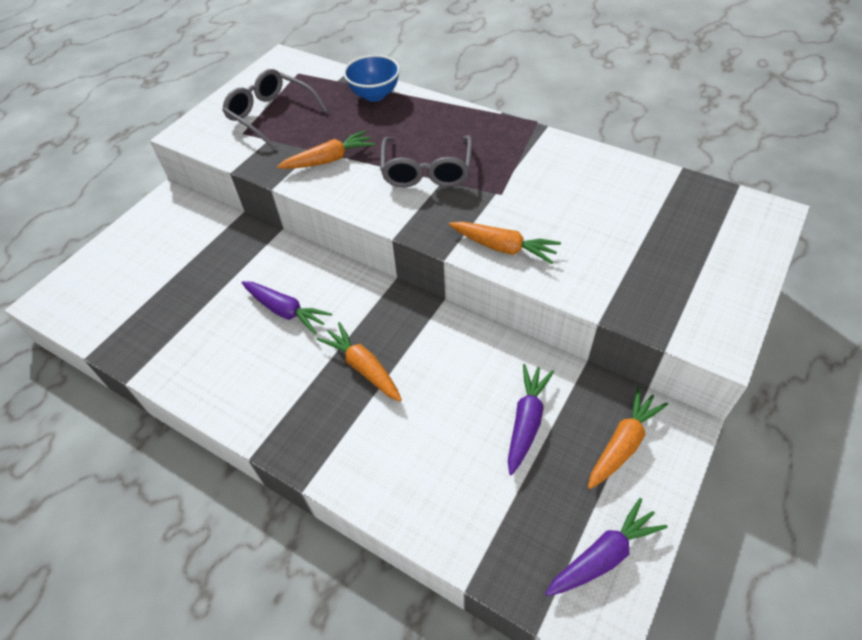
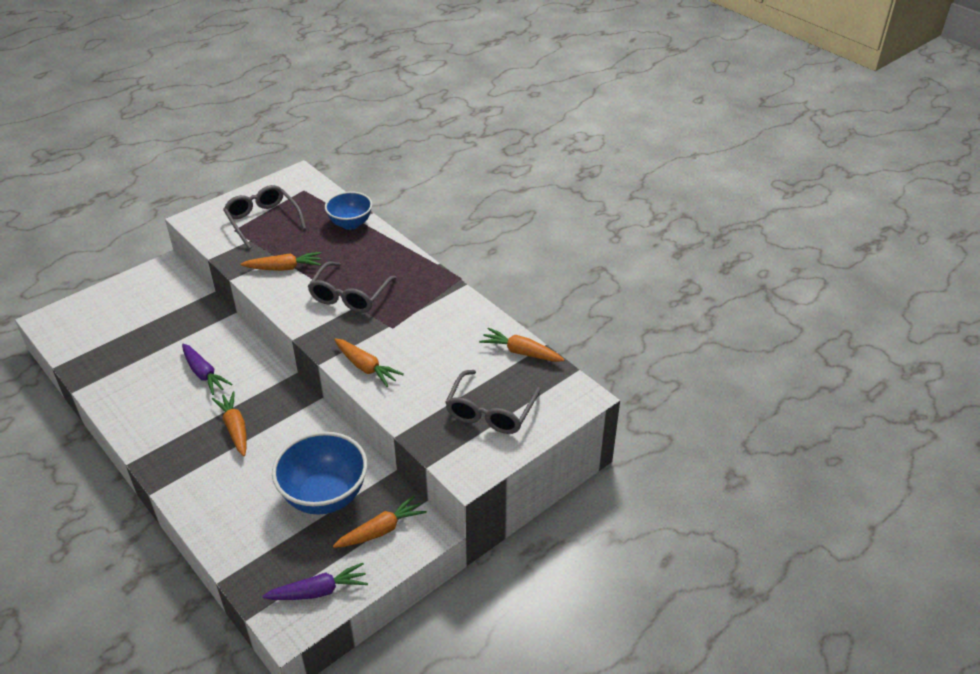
camera: 15 degrees right, 10 degrees down
(526, 421) = (325, 496): purple carrot -> blue bowl
(663, 183) = (521, 352): none -> orange carrot
(685, 259) = (490, 412): none -> grey glasses

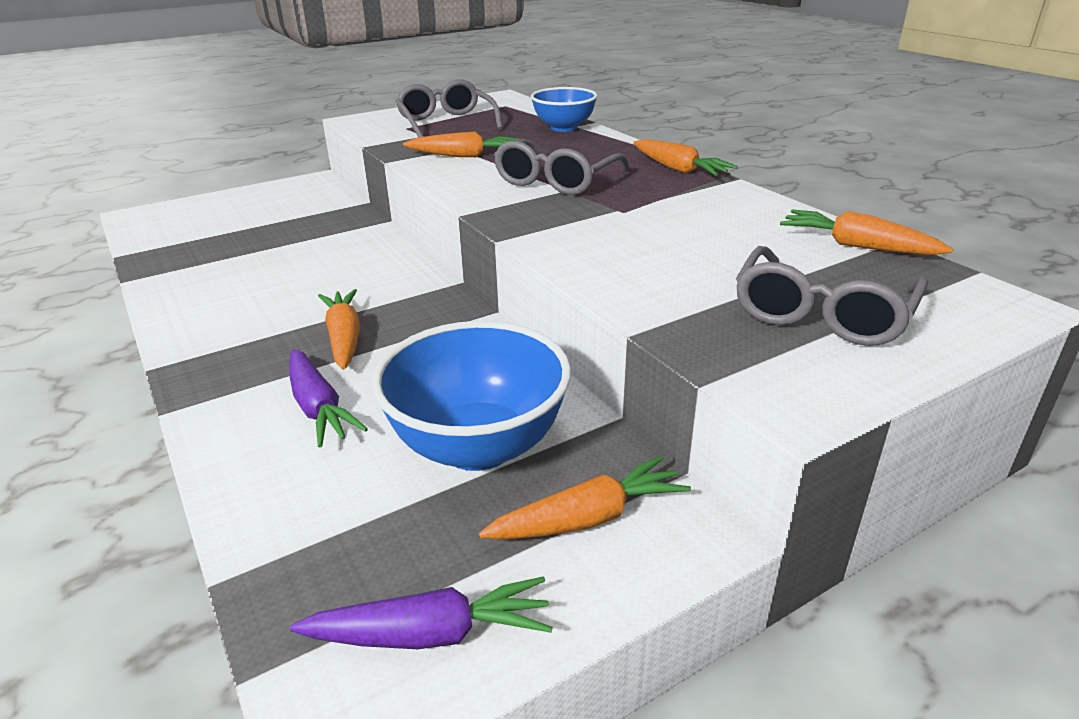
camera: 10 degrees right, 10 degrees down
(204, 374) = (321, 275): purple carrot -> purple carrot (319, 408)
(366, 367) = (577, 248): orange carrot -> orange carrot (679, 169)

